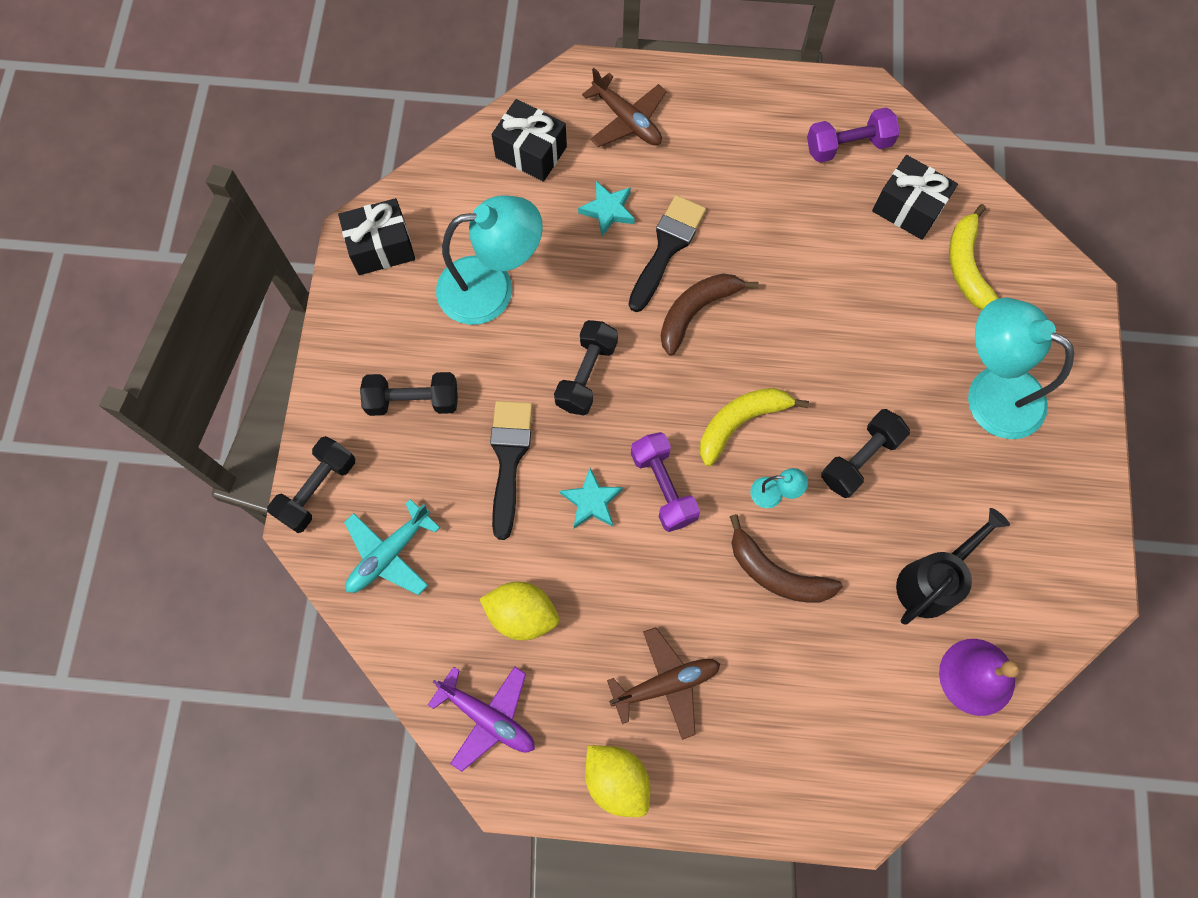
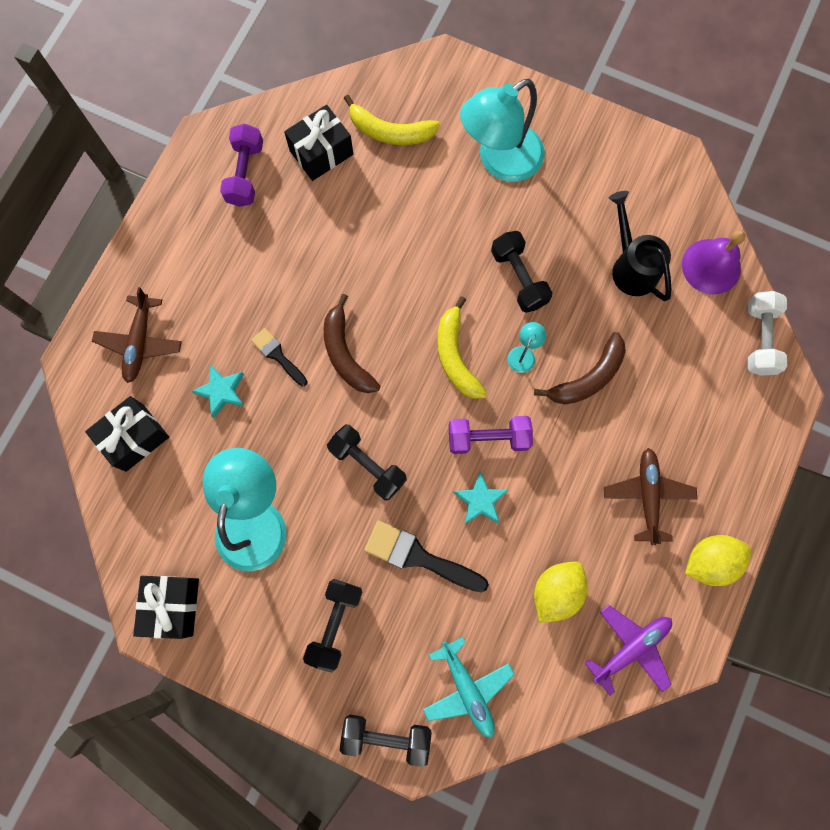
camera: 70 degrees left, 5 degrees up
(317, 489) = (386, 736): black dumbbell -> black dumbbell turned 45 degrees counterclockwise
(627, 120) = (140, 342): brown plane -> brown plane turned 120 degrees clockwise
(667, 247) = (277, 355): black brush -> black brush, size x0.60
(911, 763) = (759, 339): none -> white dumbbell

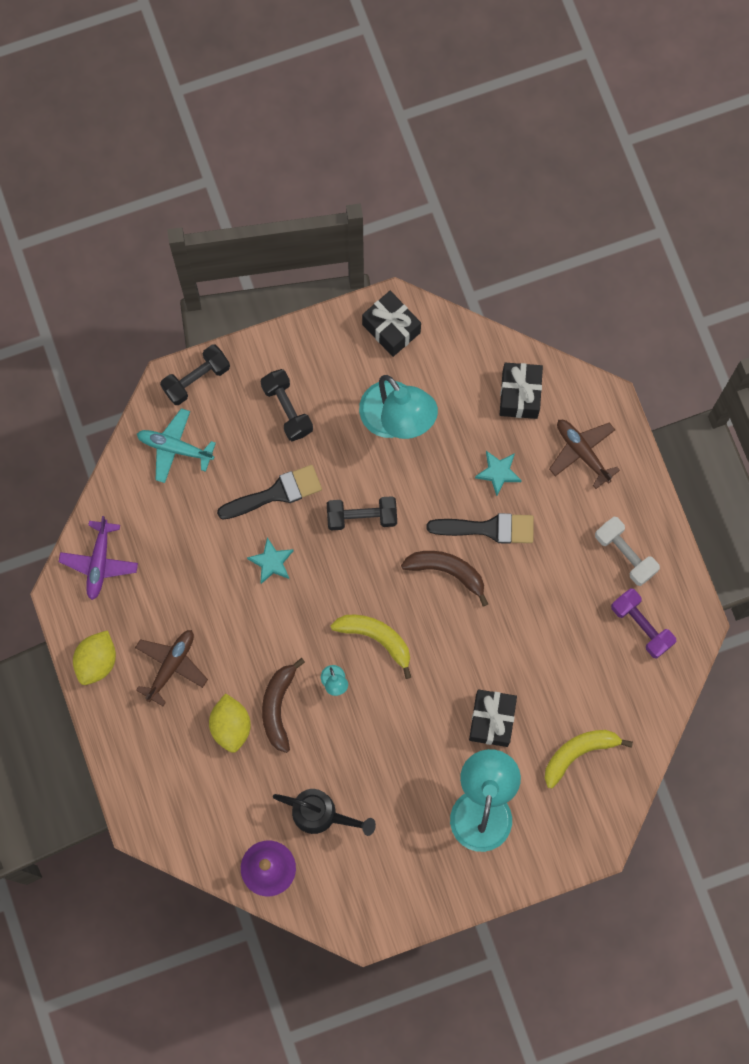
camera: 135 degrees right, 0 degrees up
(277, 355) = (488, 528): black brush -> black brush, size x1.67
(321, 153) = (608, 691): black gift -> black gift (491, 720)
(488, 438) = (304, 605): purple dumbbell -> none
(518, 278) = (387, 732): black dumbbell -> none
(556, 591) = (174, 552): yellow lemon -> yellow lemon (231, 726)
(647, 495) = (171, 665): brown plane -> brown plane turned 105 degrees counterclockwise
(759, 339) = (190, 845): white dumbbell -> white dumbbell (625, 554)

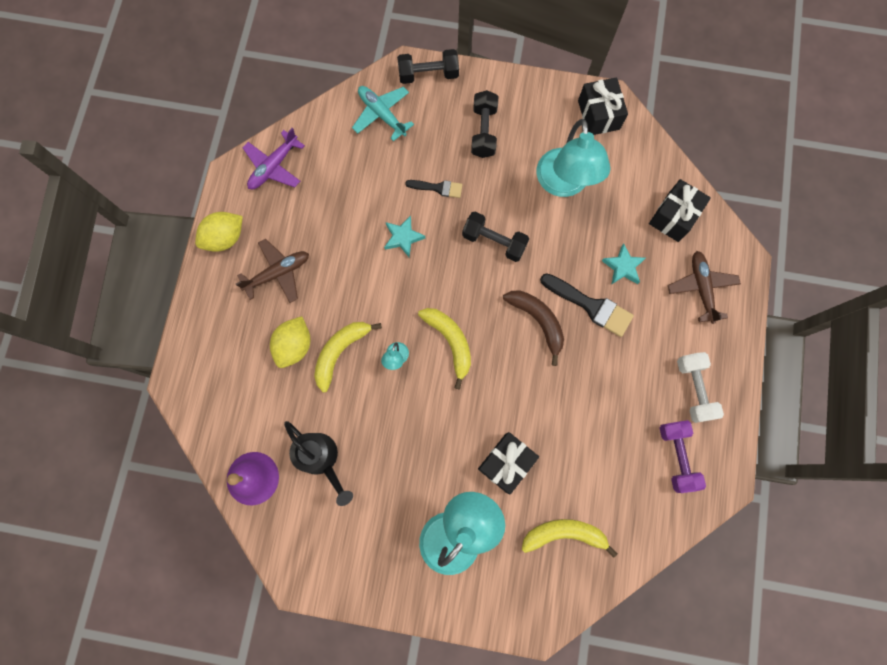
camera: 30 degrees right, 0 degrees up
(276, 493) = (438, 188): black brush -> black brush, size x0.60
(278, 706) = (340, 352): brown banana -> yellow banana

